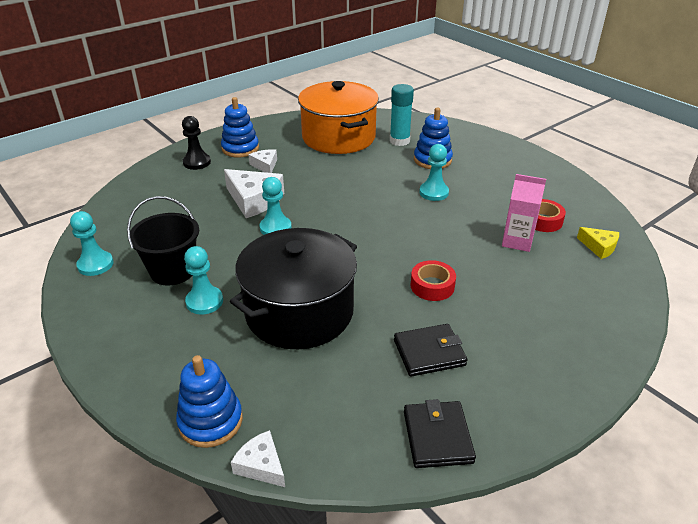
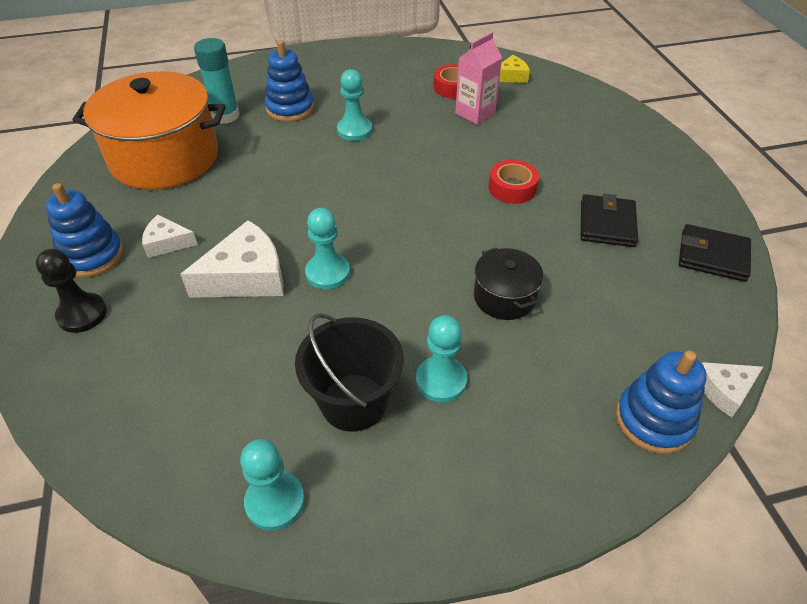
camera: 65 degrees left, 10 degrees up
(299, 312) = (504, 297): black pot -> black pot, size x0.47

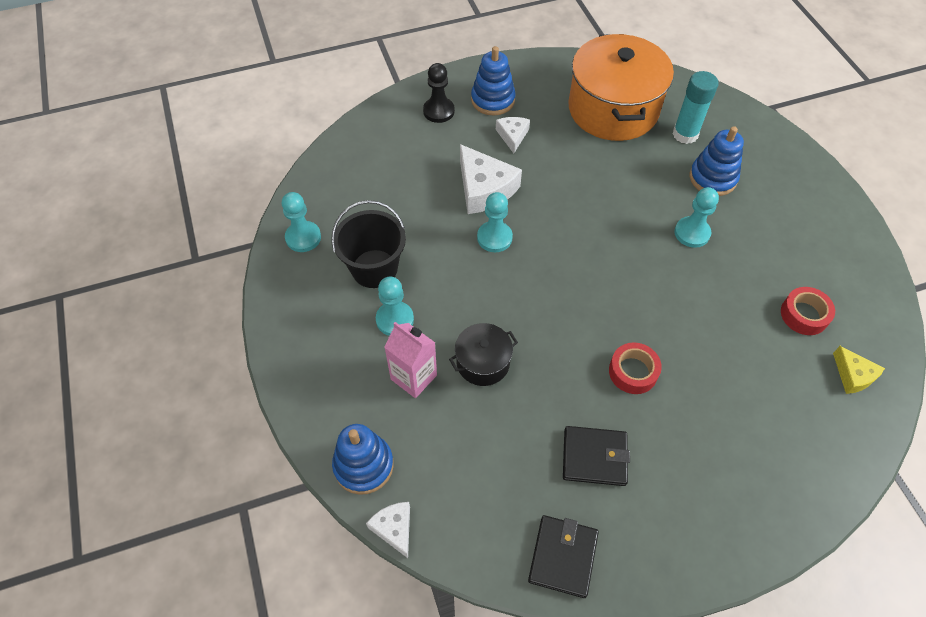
camera: 85 degrees right, 10 degrees up
(475, 113) = (757, 337): pink carton -> pink carton (413, 377)

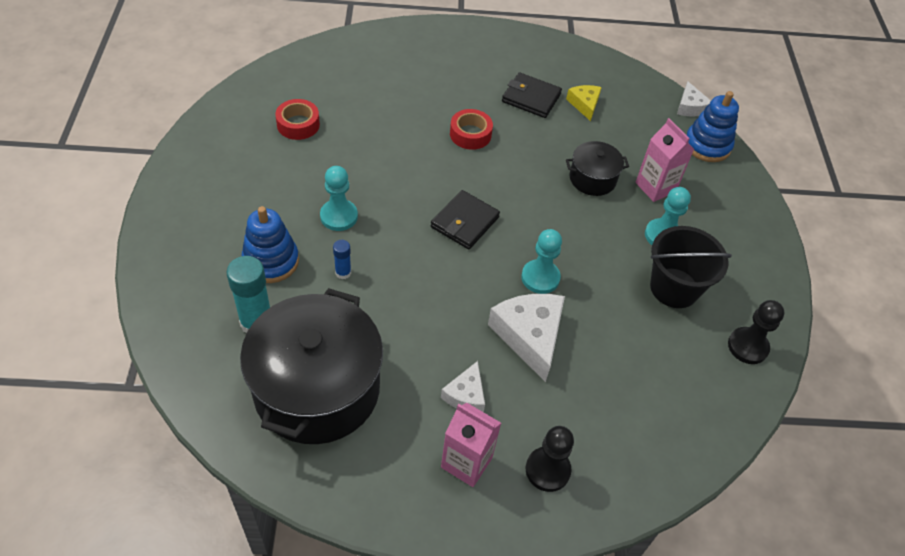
camera: 165 degrees left, 5 degrees down
(303, 237) = (747, 346): turquoise pawn -> black pawn
(493, 100) = (466, 462): blue stacking toy -> pink carton
(563, 557) = (579, 61): black wallet -> black wallet (464, 222)
(613, 109) = (317, 389): orange pot -> black pot
(653, 188) = (343, 273): none -> blue glue stick
(853, 375) = (300, 79): yellow cheese -> yellow cheese (584, 104)

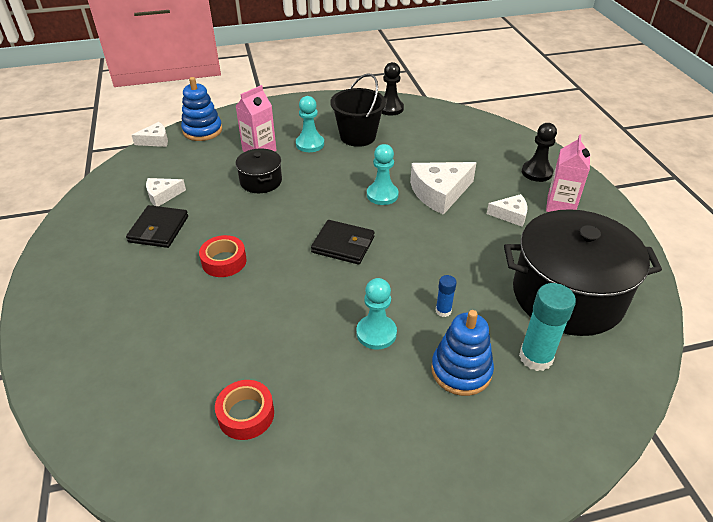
camera: 100 degrees left, 10 degrees down
(584, 104) = (162, 195): yellow cheese -> white cheese

